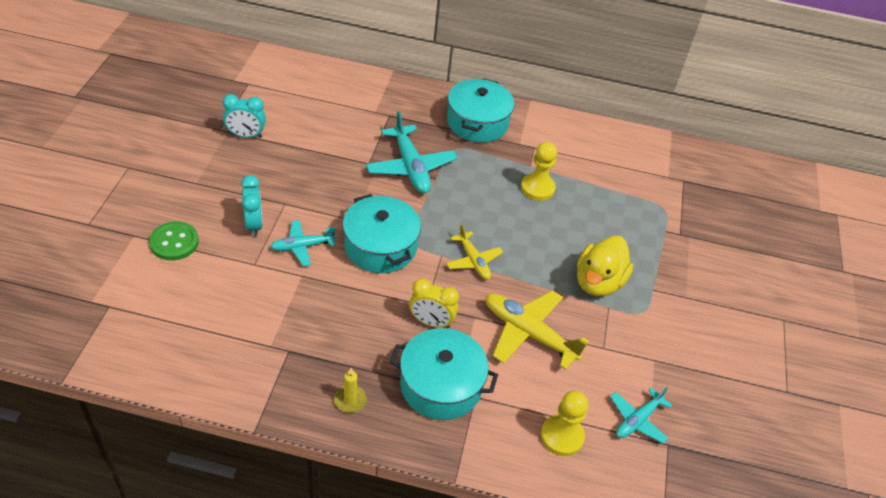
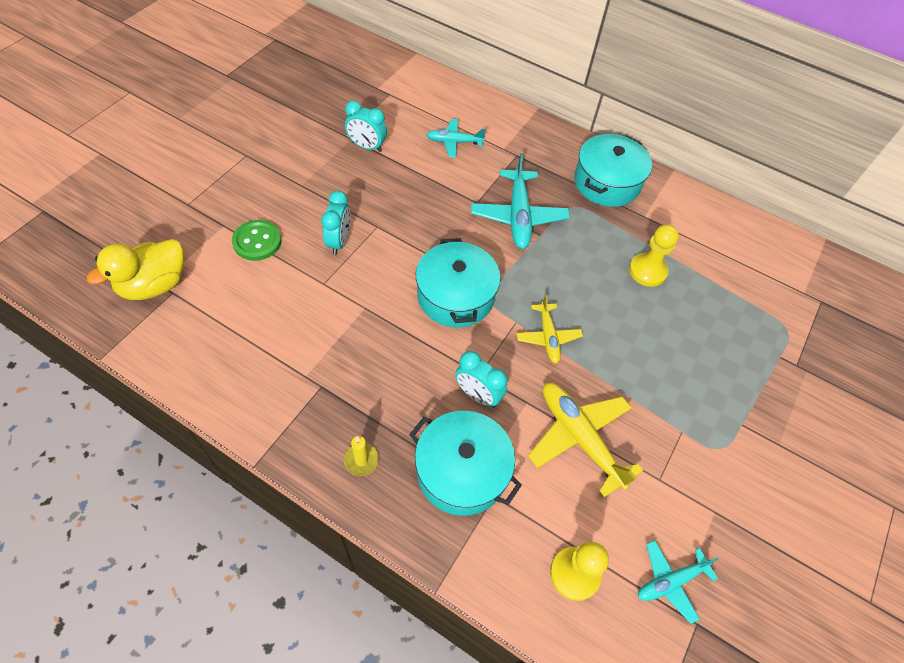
camera: 20 degrees right, 10 degrees up
(302, 246) = (377, 276): turquoise plane -> turquoise plane (454, 142)
(431, 322) = (477, 395): yellow clock -> turquoise clock
(598, 282) = (680, 398): yellow duck -> yellow duck (154, 285)

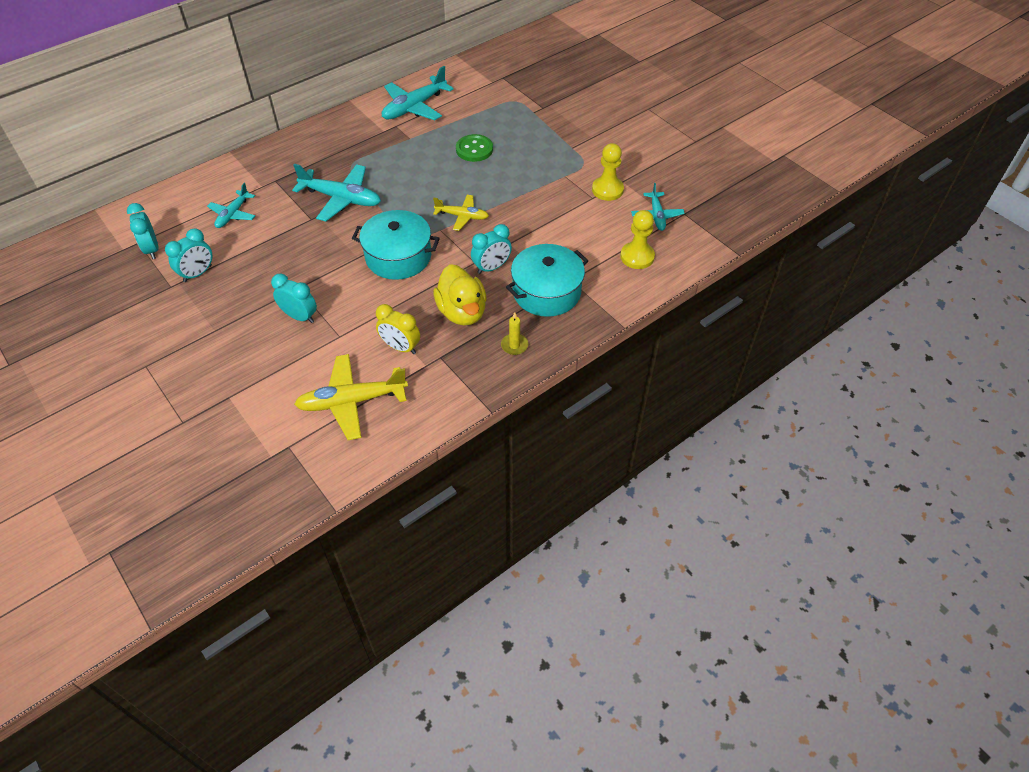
camera: 65 degrees left, 5 degrees down
(154, 285) = (272, 459): yellow duck -> yellow duck (462, 312)
(257, 241) = (265, 374): green button -> green button (474, 149)
(324, 343) = (400, 347): none -> yellow clock
(384, 105) = (152, 249): none -> turquoise clock
(579, 437) = (547, 225): yellow plane -> yellow plane (351, 401)
(607, 183) = (339, 139): turquoise pot -> none
(647, 271) = (434, 147): yellow pawn -> yellow pawn (607, 190)
(702, 230) = (414, 107): none -> turquoise plane

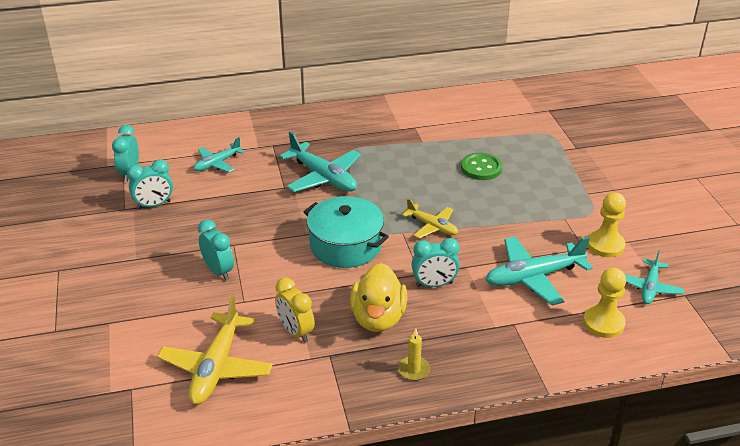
camera: 25 degrees right, 15 degrees down
(351, 401) = (216, 367): yellow plane -> yellow plane turned 90 degrees counterclockwise
(414, 107) = (442, 115): turquoise plane -> turquoise plane (533, 277)
(546, 292) = (480, 327): turquoise pot -> none

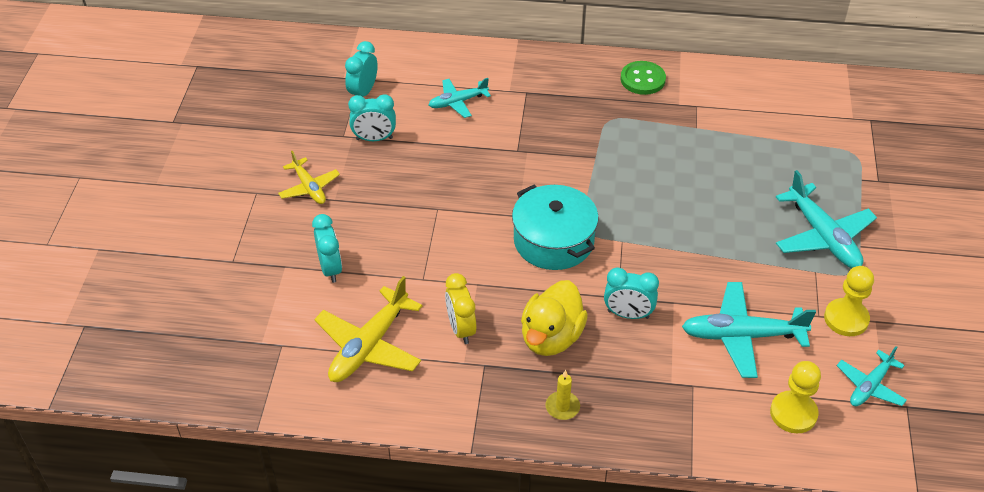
camera: 20 degrees right, 10 degrees up
(218, 271) = (411, 236): turquoise clock -> turquoise clock (330, 268)
(323, 177) = (565, 148): turquoise plane -> turquoise plane (823, 237)
(432, 226) = (658, 242): yellow plane -> yellow plane (309, 187)
(481, 168) = (749, 180): green button -> green button (642, 79)

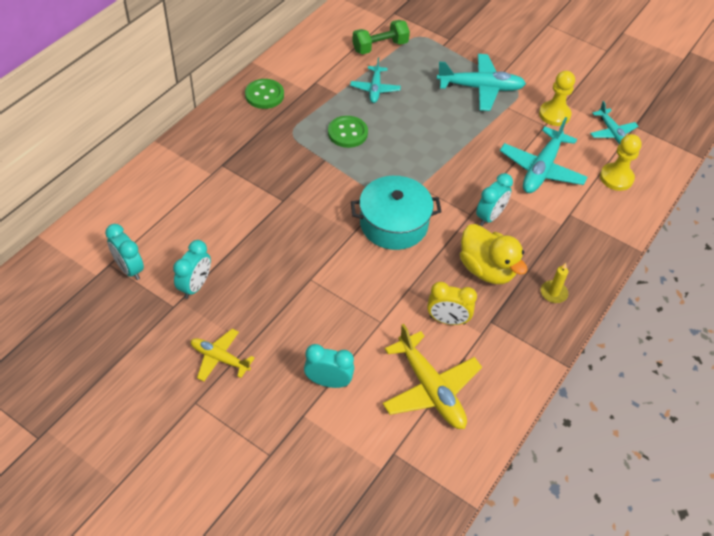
camera: 65 degrees left, 5 degrees up
(309, 187) = (219, 358): yellow plane -> yellow plane turned 150 degrees counterclockwise
(457, 102) = (197, 211): turquoise plane -> turquoise plane (375, 89)
(647, 158) = (347, 133): none -> green button
(802, 130) = (380, 47): none -> green dumbbell

